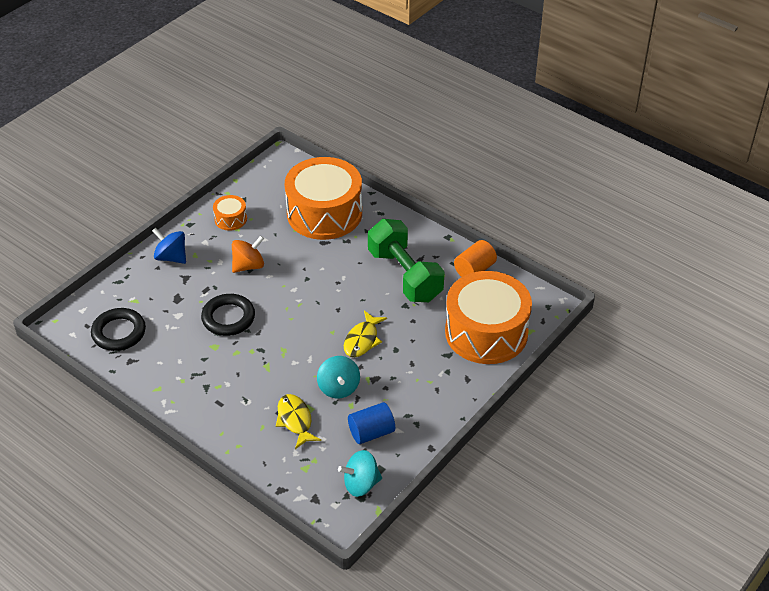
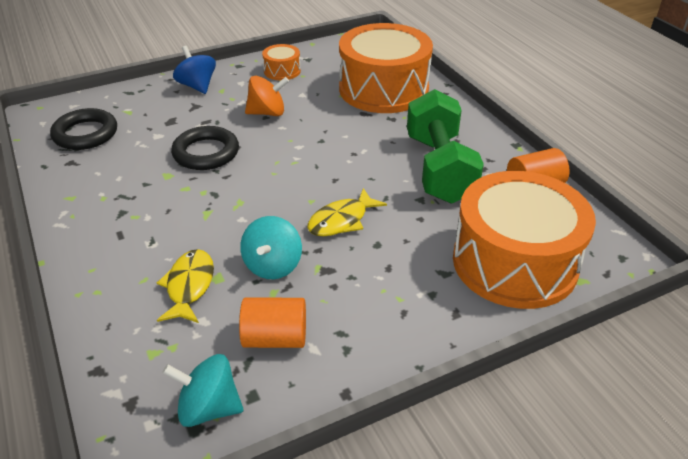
camera: 25 degrees right, 5 degrees down
(371, 432) = (275, 338): blue cylinder -> orange cylinder

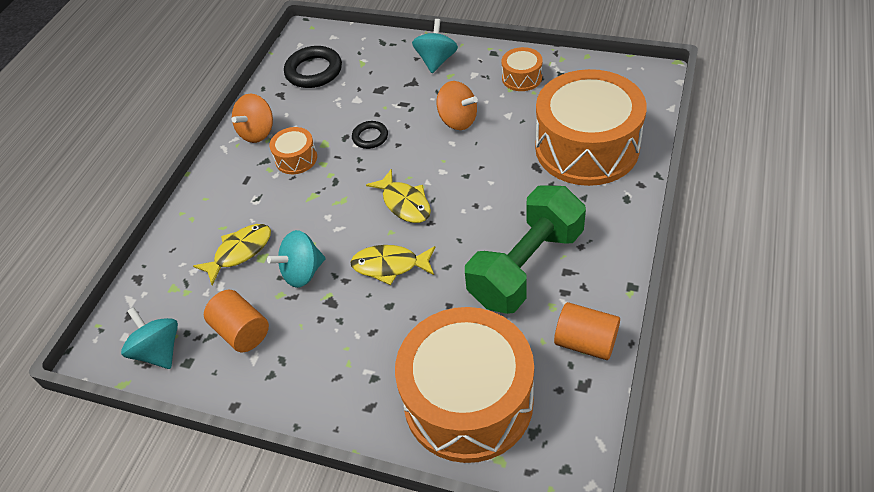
camera: 50 degrees right, 10 degrees up
(84, 197) = (257, 132): none -> orange spinning top
(153, 197) = (296, 158): none -> orange drum
(197, 86) = (436, 61): blue spinning top -> turquoise spinning top
(206, 153) = (370, 137): black ring -> black ring, size x0.57
(297, 178) = (404, 203): none -> yellow fish

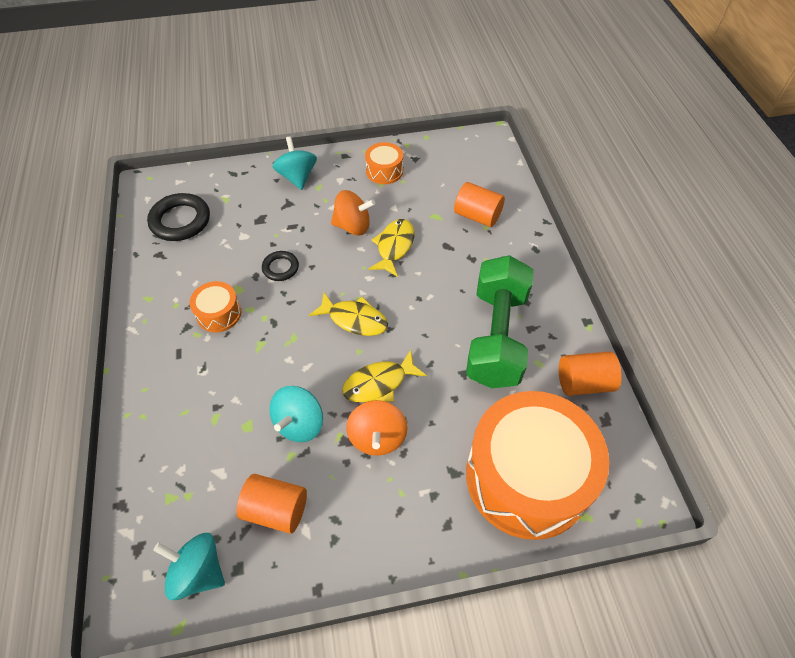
camera: 35 degrees left, 5 degrees up
(240, 252) = (220, 430): yellow fish -> yellow fish (394, 247)
(257, 132) = (159, 301): orange spinning top -> orange spinning top (377, 437)
(586, 147) = (477, 216): orange drum -> orange cylinder

